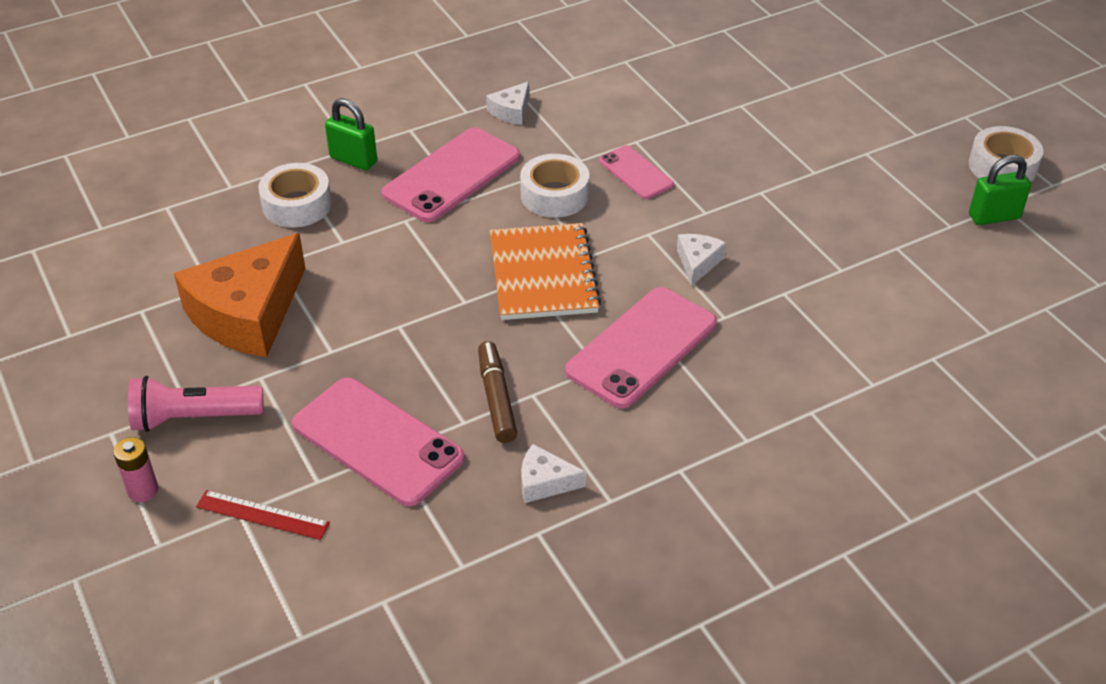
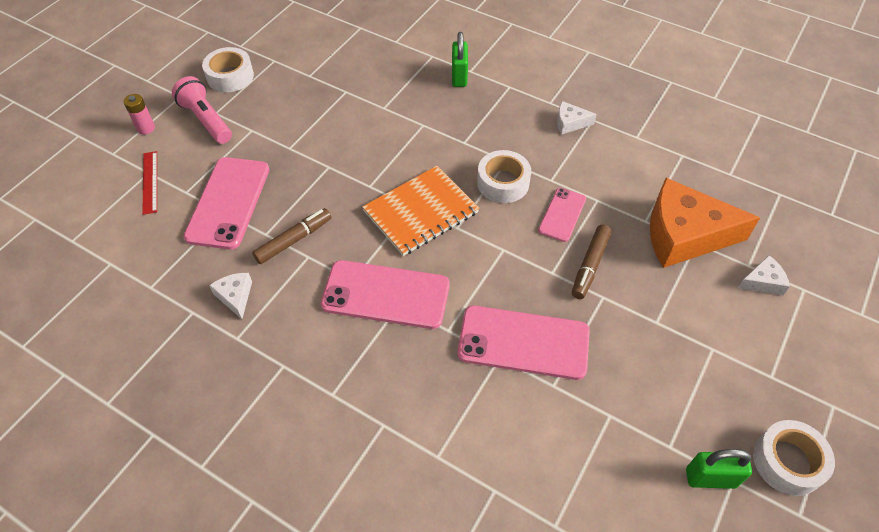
camera: 60 degrees right, 10 degrees up
(248, 313) = (297, 100): orange cheese -> orange cheese (684, 235)
(297, 205) = (400, 74): white tape -> white tape (230, 76)
(452, 175) = (481, 125): pink phone -> pink phone (523, 343)
(698, 262) = (493, 290): white cheese -> white cheese (762, 282)
(716, 183) = (590, 265): none -> brown marker
(994, 217) = (710, 478): green padlock -> green padlock turned 45 degrees counterclockwise

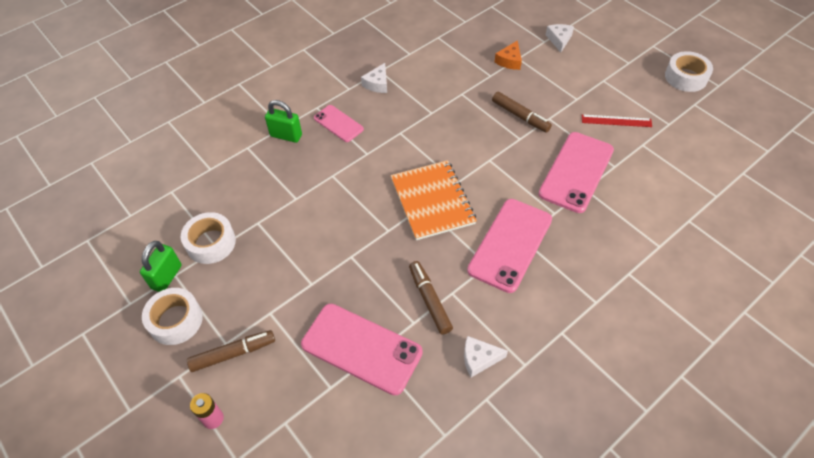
camera: 70 degrees left, 0 degrees up
(150, 182) = (300, 422): red ruler -> red ruler (616, 121)
(206, 120) = (232, 354): pink flashlight -> brown marker
(503, 183) = (422, 141): white tape -> white tape (211, 243)
(562, 214) = (468, 116): pink phone -> pink phone (338, 123)
(684, 235) = (509, 61): orange cheese -> orange cheese, size x0.44
(710, 478) = (692, 113): green padlock -> green padlock (167, 277)

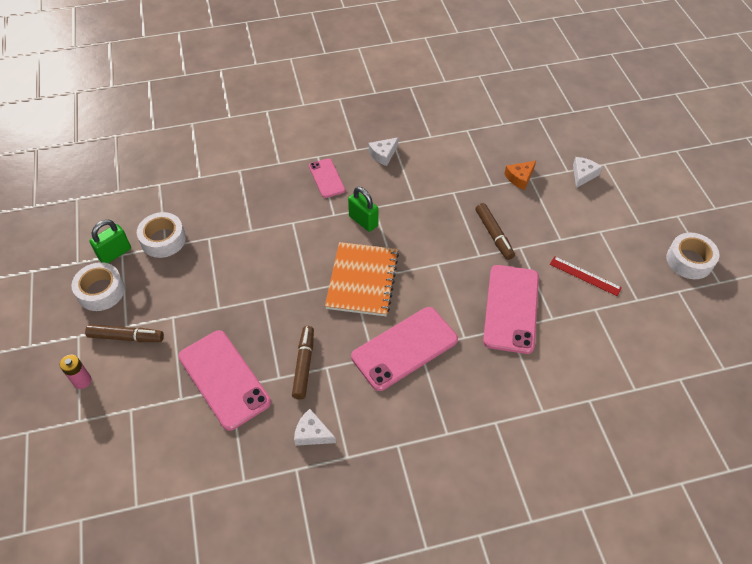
camera: 25 degrees right, 0 degrees up
(286, 136) = (277, 172): green padlock -> green padlock (363, 221)
(576, 172) = (511, 308): pink phone -> pink phone turned 45 degrees counterclockwise

